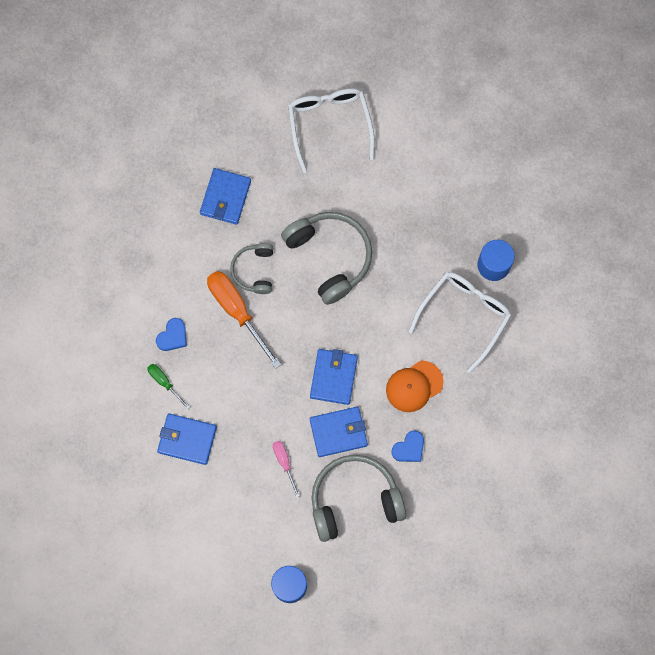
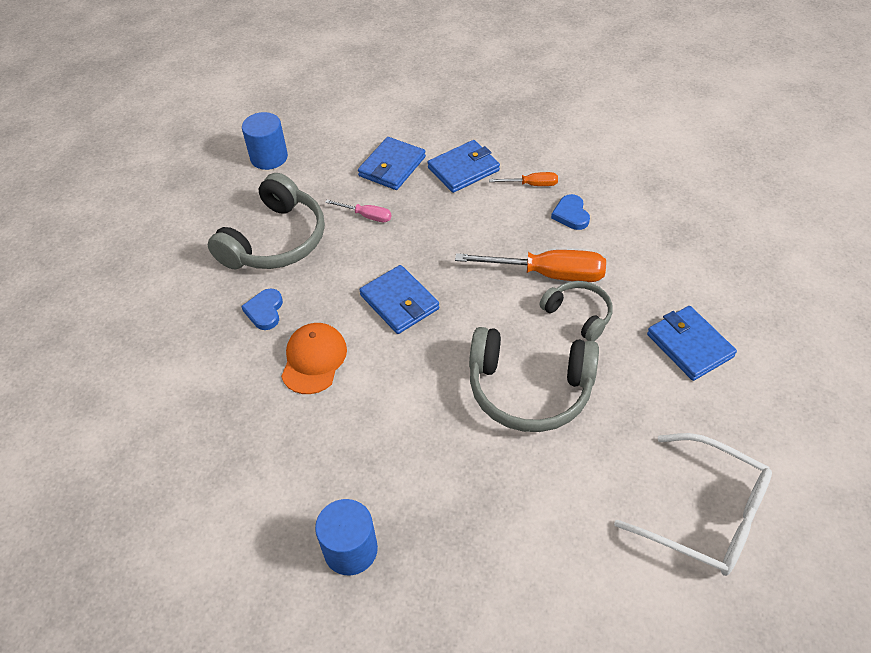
camera: 135 degrees right, 25 degrees down
(164, 382) = (531, 184): green screwdriver -> orange screwdriver
(338, 432) = (345, 270): blue wallet -> blue wallet (392, 166)
(464, 315) = (329, 466): white glasses -> none

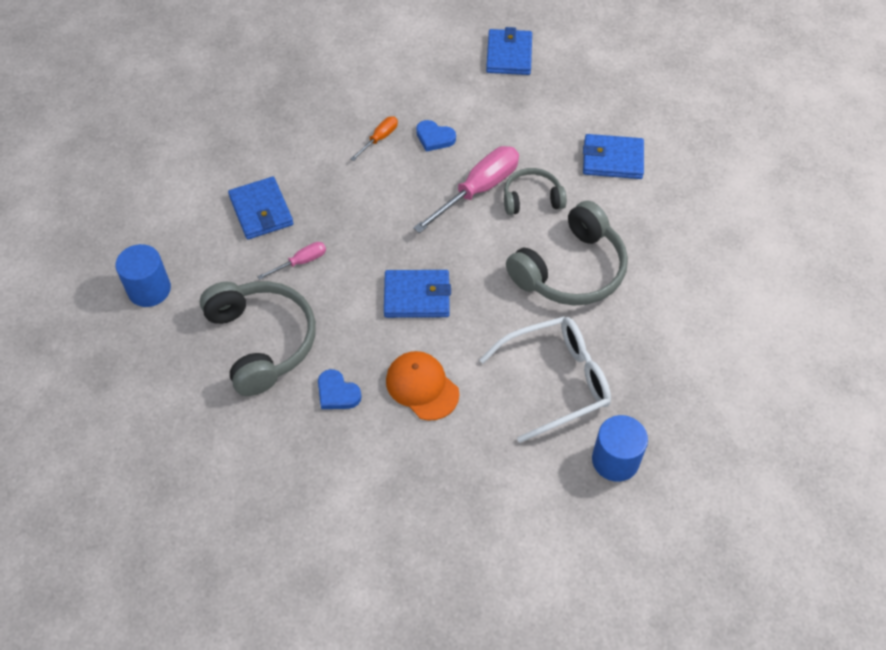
camera: 55 degrees left, 5 degrees up
(463, 169) = (316, 168): blue wallet -> blue wallet (509, 55)
(548, 274) = (478, 190): orange screwdriver -> pink screwdriver
(705, 514) = (741, 245): white glasses -> white glasses (556, 381)

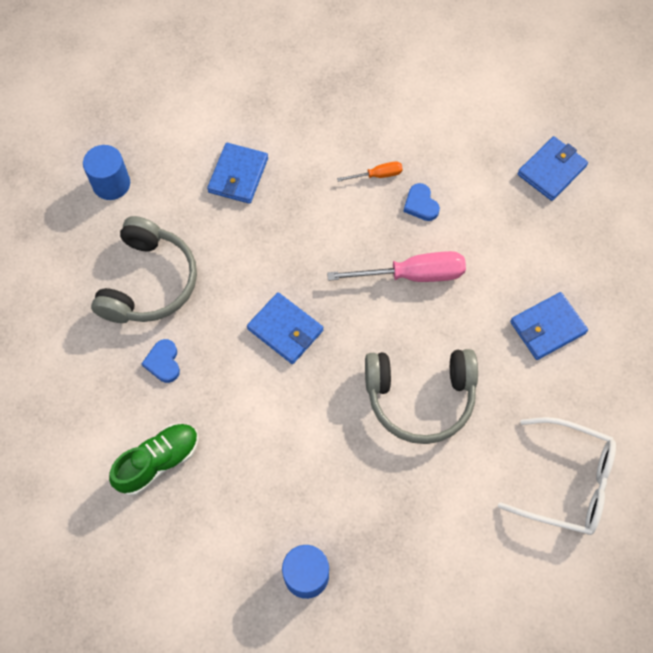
camera: 40 degrees right, 10 degrees up
(301, 262) = (229, 239): pink screwdriver -> none
(410, 471) = (158, 462): none -> green shoe
(422, 387) = (224, 404): orange cap -> none
(532, 199) = (447, 314): grey headphones -> none
(556, 381) = (322, 478): white glasses -> white glasses (567, 481)
(612, 159) = (547, 327): blue wallet -> blue wallet turned 75 degrees counterclockwise

